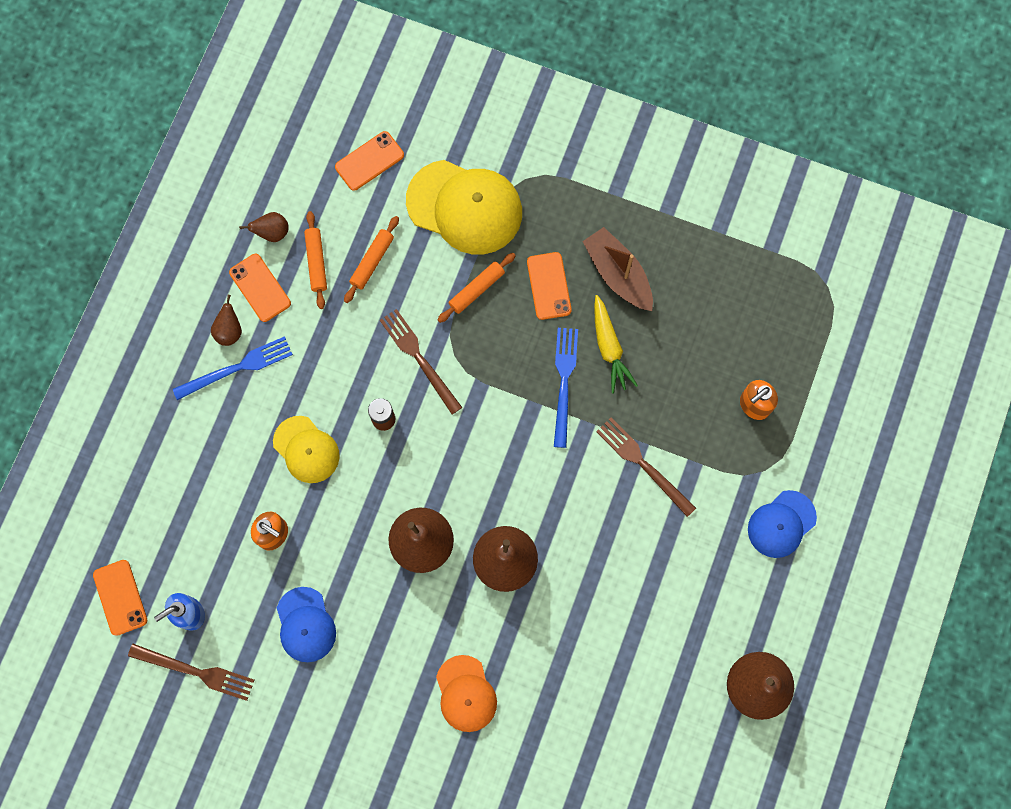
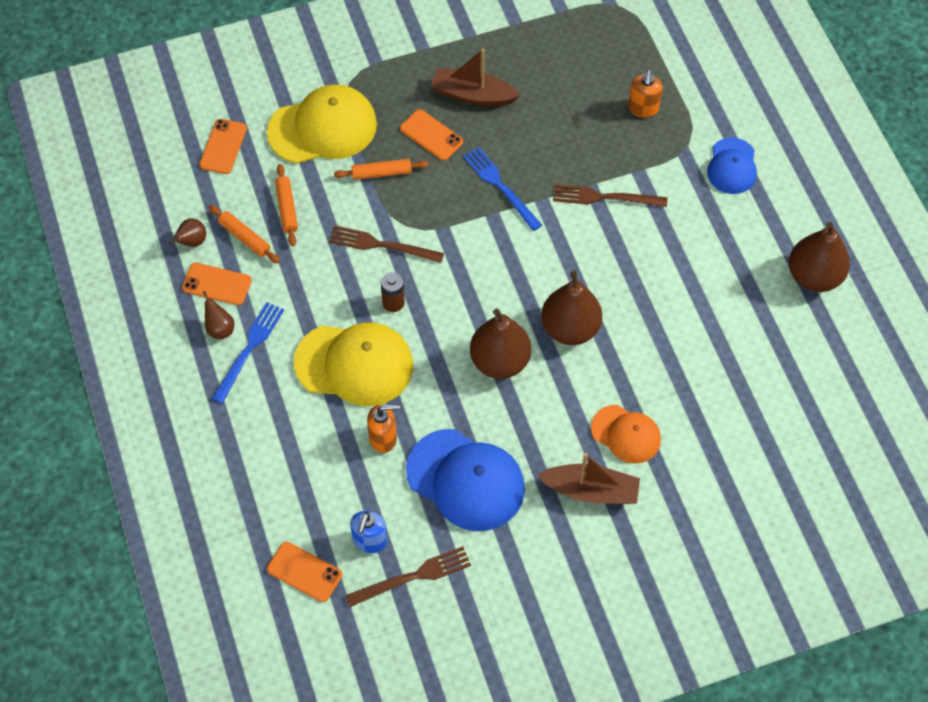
camera: 40 degrees left, 15 degrees down
(305, 625) = (466, 480): blue cap -> blue cap, size x1.69
(306, 449) = (354, 364): yellow cap -> yellow cap, size x1.69
(394, 718) = (591, 490): none -> brown boat
(476, 289) = (381, 173): orange rolling pin -> orange rolling pin turned 75 degrees clockwise
(609, 348) = (511, 143): yellow carrot -> none

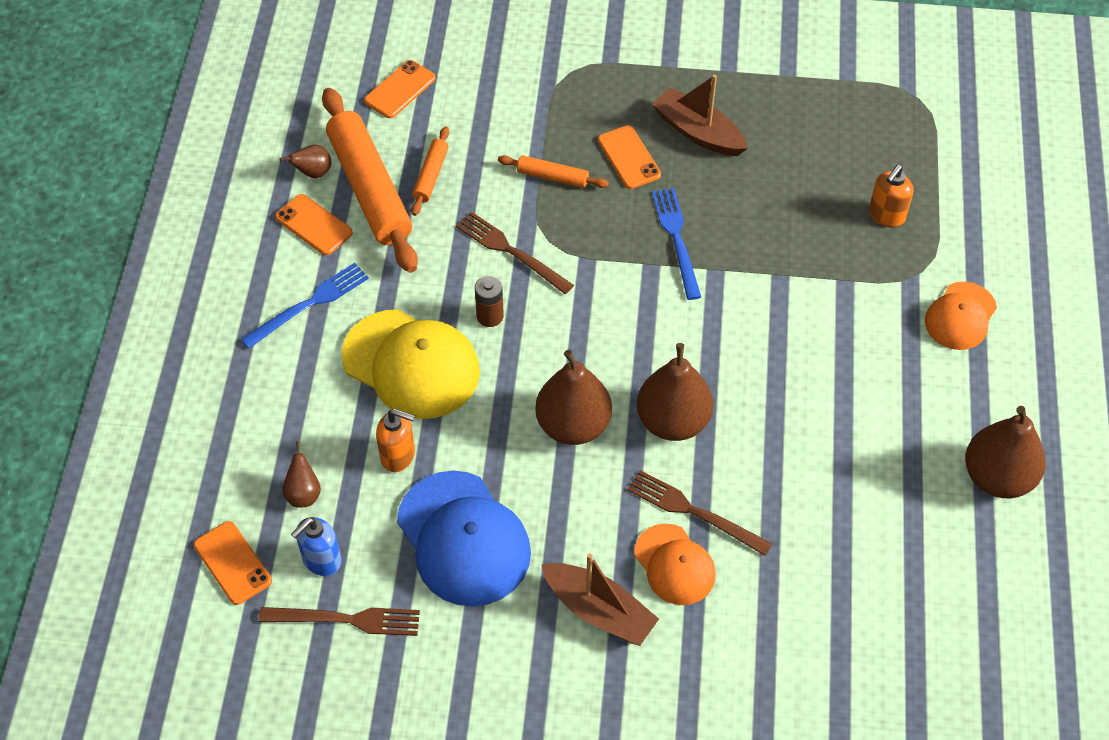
camera: 25 degrees right, 5 degrees down
(220, 329) = (291, 272): brown pear -> brown pear (303, 494)
(244, 238) = (369, 189): orange rolling pin -> orange rolling pin, size x2.15
(322, 128) = (515, 108): yellow cap -> none
(605, 197) = (790, 294): brown fork -> brown fork (694, 512)
(732, 166) = (960, 316): blue cap -> orange cap

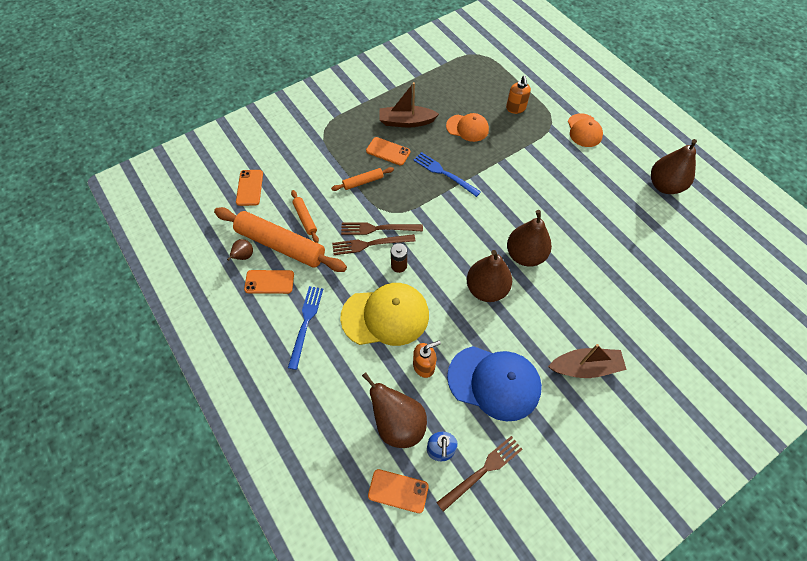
camera: 40 degrees left, 5 degrees up
(303, 494) = (398, 423): brown pear -> brown pear, size x2.05
(674, 565) = (592, 319): orange cap -> orange cap (467, 128)
(694, 512) = (575, 289): brown fork -> brown fork (370, 244)

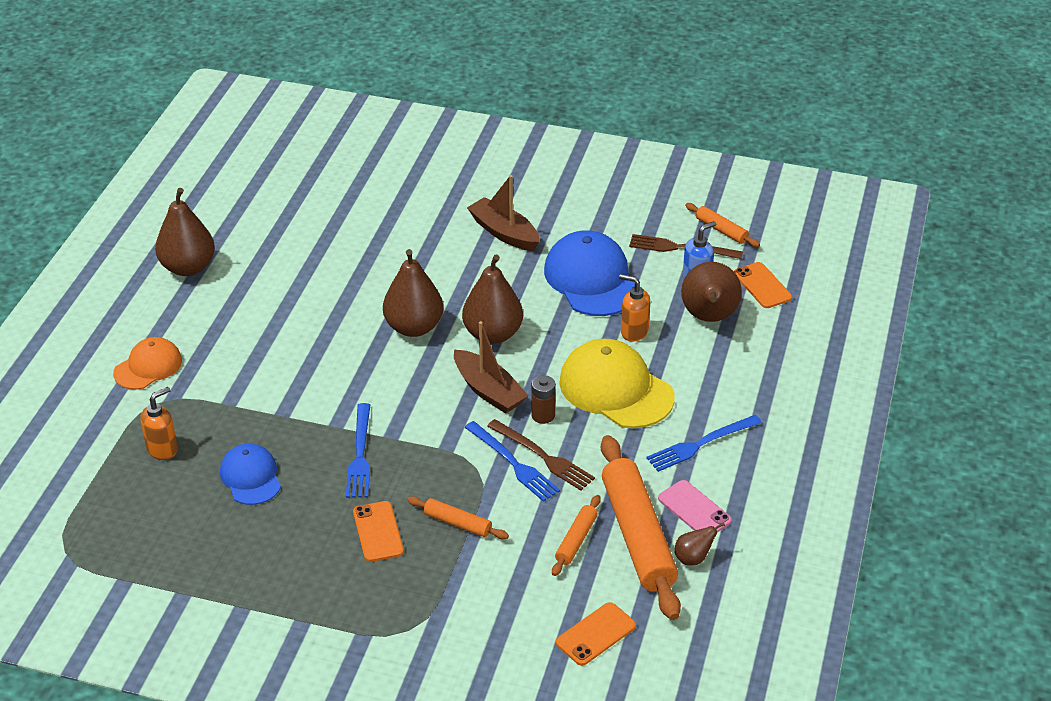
camera: 130 degrees left, 20 degrees down
(269, 282) = (694, 509): orange phone -> pink phone
(378, 228) = (513, 463): brown fork -> blue fork
(406, 122) = (301, 547): brown boat -> brown boat (489, 391)
(467, 128) = (250, 477): orange cap -> blue cap
(480, 521) = (721, 230): none -> orange rolling pin

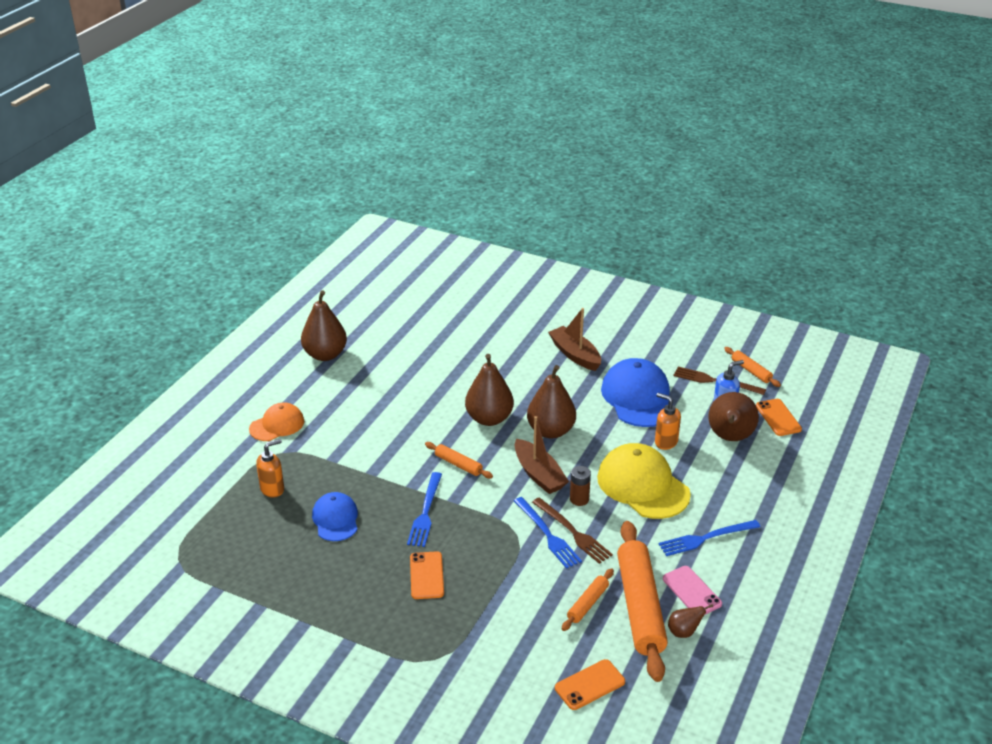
camera: 10 degrees right, 5 degrees down
(457, 523) = (492, 577): orange rolling pin -> orange rolling pin (458, 464)

